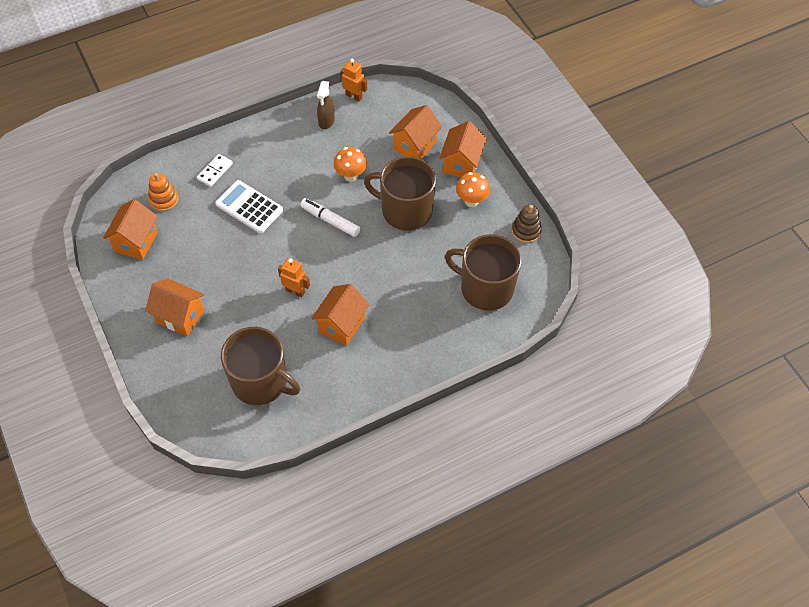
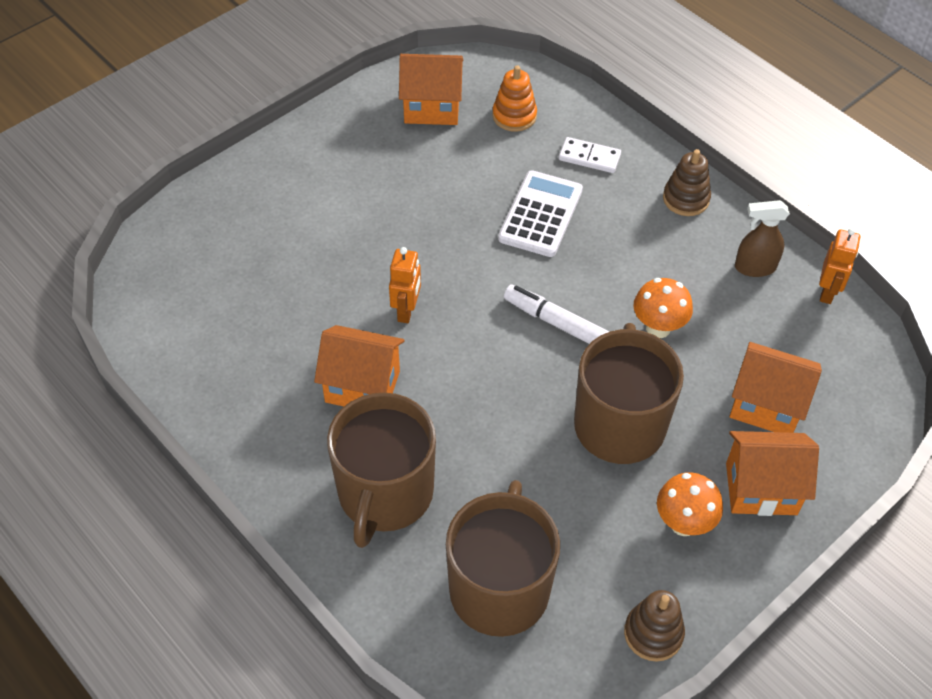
camera: 75 degrees right, 5 degrees down
(180, 316) = (323, 188): orange house -> none
(260, 382) = (236, 309): brown mug -> brown mug (385, 493)
(266, 136) = (686, 199): none -> brown stacking toy
(330, 221) = (555, 322): white marker -> white marker turned 75 degrees counterclockwise

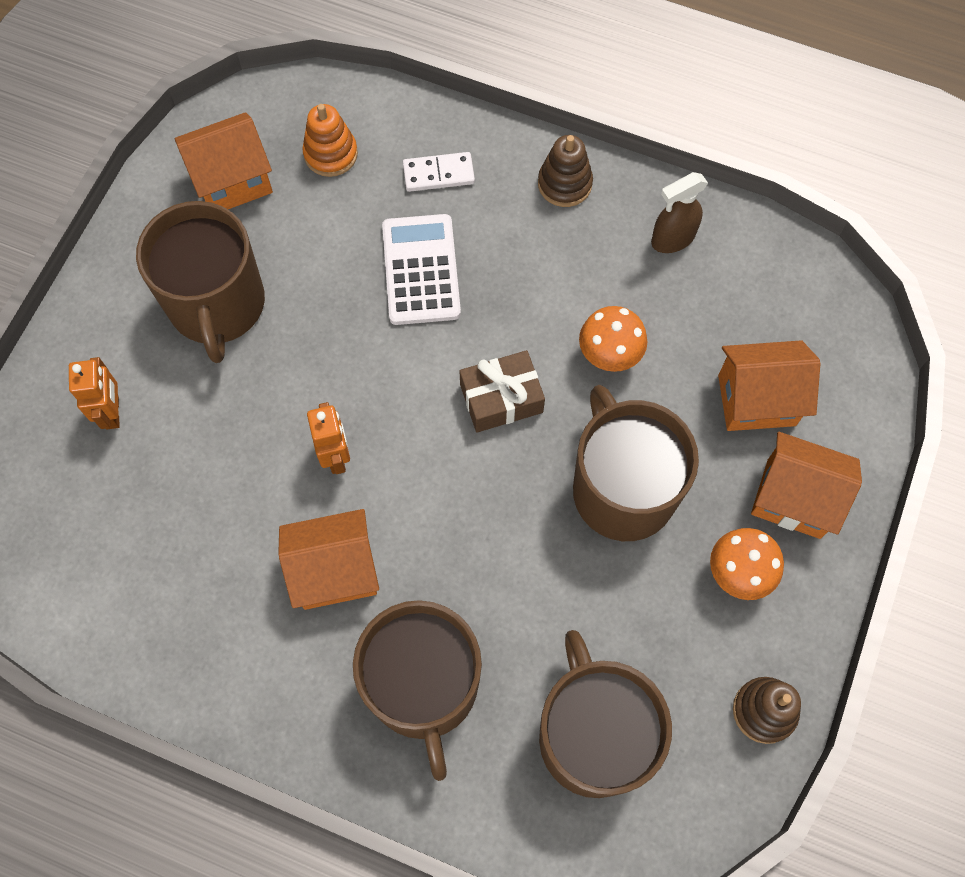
camera: 25 degrees left, 15 degrees up
(375, 180) = (217, 305): none -> brown mug
(555, 322) = (501, 398): white marker -> brown gift
(761, 489) = (793, 498): orange house -> orange house turned 45 degrees clockwise
(827, 292) = (757, 237): orange robot -> orange robot (113, 412)

